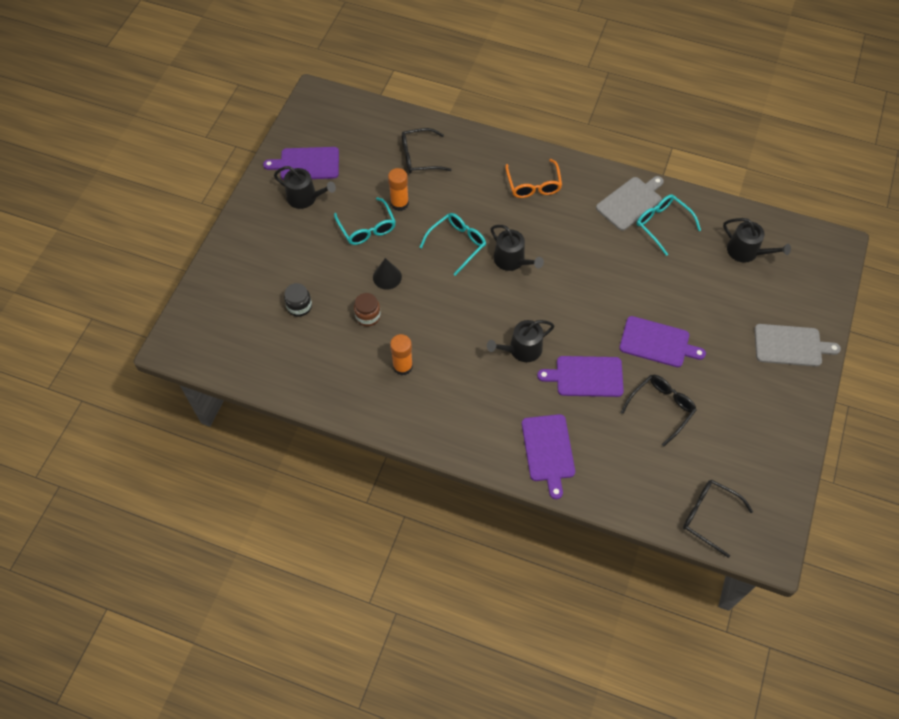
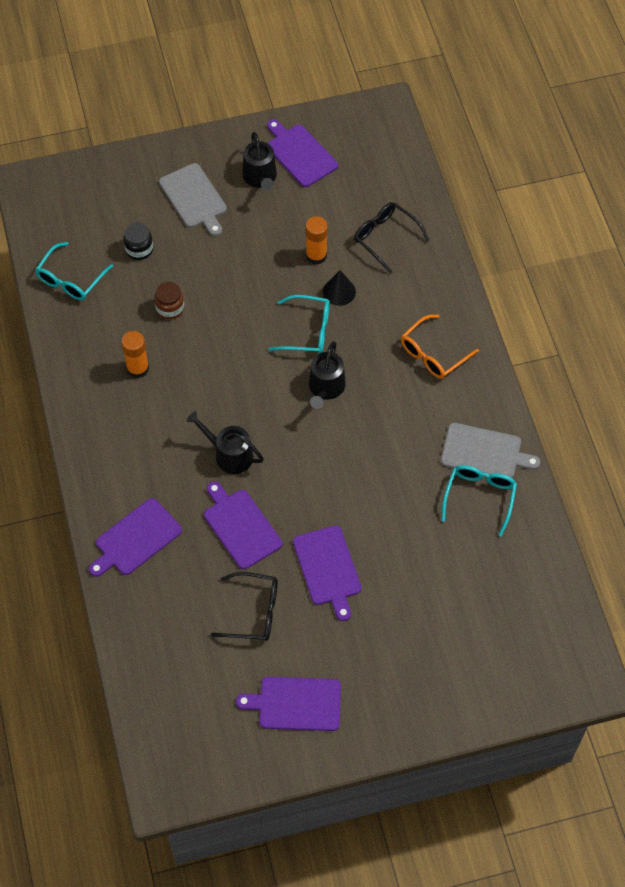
camera: 55 degrees right, 0 degrees up
(367, 228) = (266, 247): turquoise glasses -> turquoise glasses (71, 279)
(387, 277) = (224, 297): black cone -> black cone (339, 291)
(709, 516) = (163, 716): black glasses -> none
(746, 252) = (509, 594): black watering can -> none
(751, 424) = (296, 704): none -> purple cutting board
(790, 345) = (420, 696): grey cutting board -> grey cutting board (194, 198)

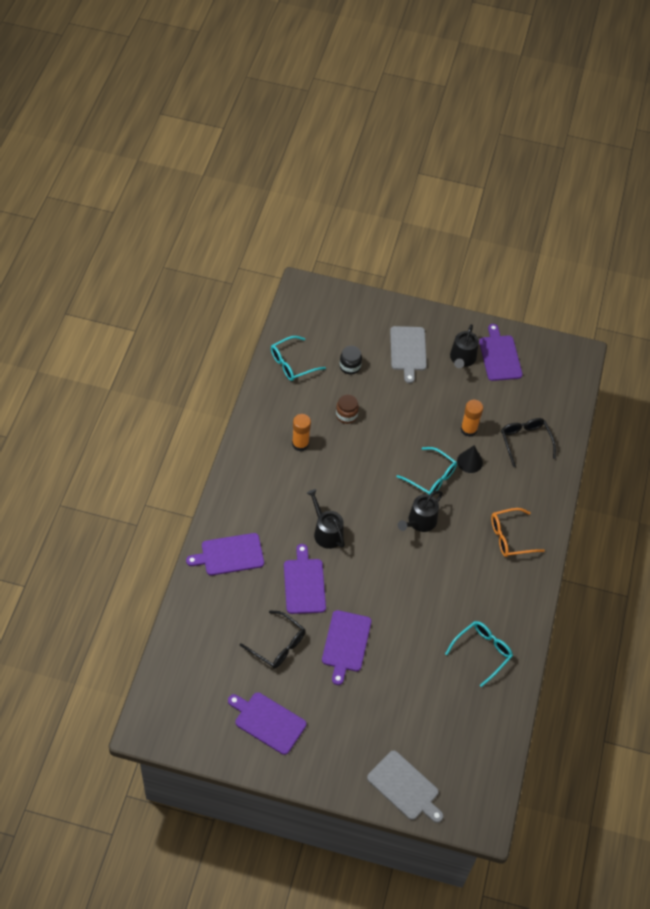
camera: 25 degrees right, 5 degrees down
(484, 452) = (505, 623): grey cutting board -> grey cutting board (405, 787)

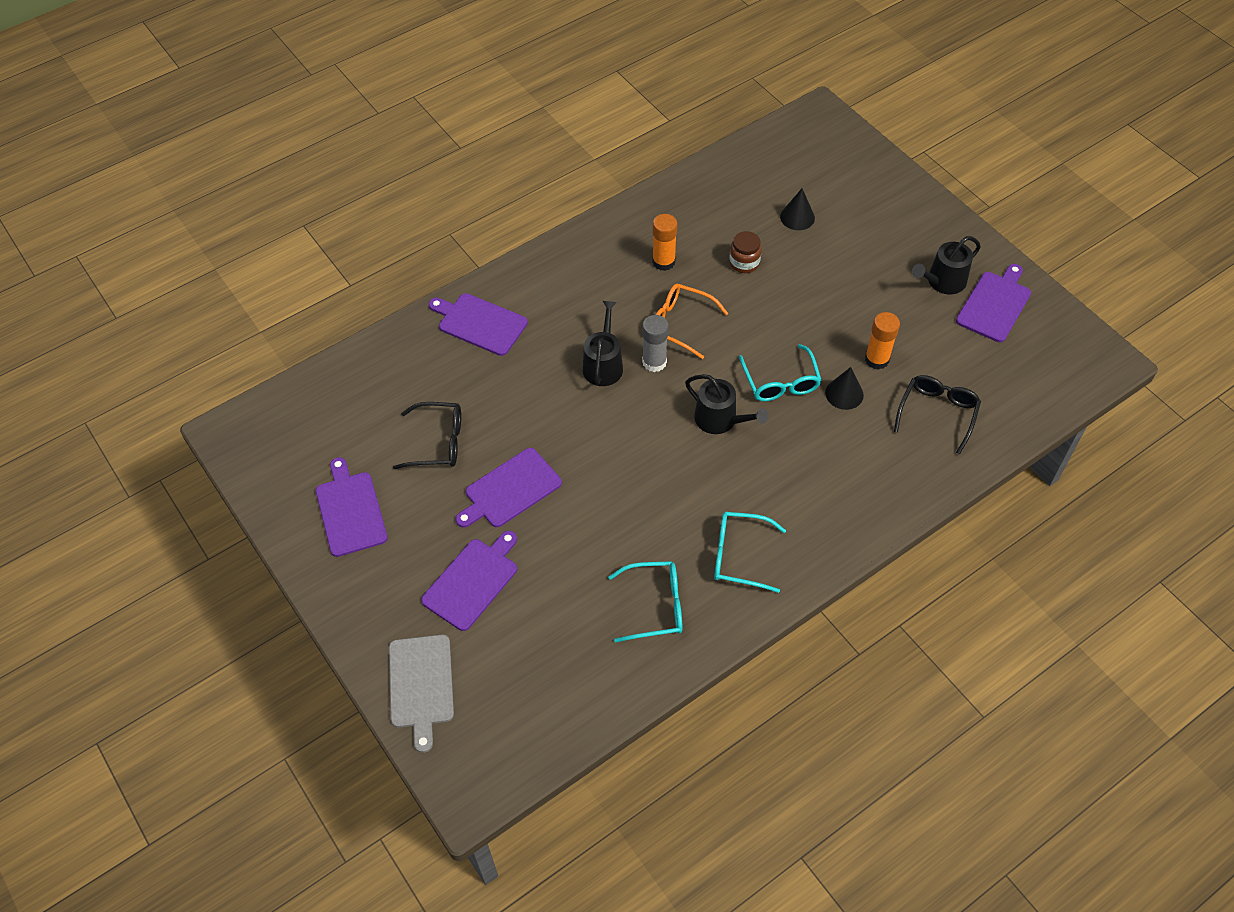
camera: 45 degrees right, 0 degrees up
(278, 645) = (438, 442): black glasses -> black glasses turned 75 degrees counterclockwise
(292, 364) = (734, 180): turquoise glasses -> turquoise glasses (739, 556)
(304, 583) = (527, 400): purple cutting board -> purple cutting board (472, 581)
(350, 366) = (797, 217): black jar -> black cone
(353, 511) = (654, 362): none -> grey glue stick
(408, 351) = (883, 238): grey cutting board -> none
(420, 522) = (720, 420): black watering can -> black watering can turned 135 degrees counterclockwise
(510, 537) = (814, 505): orange glasses -> orange glasses (680, 324)

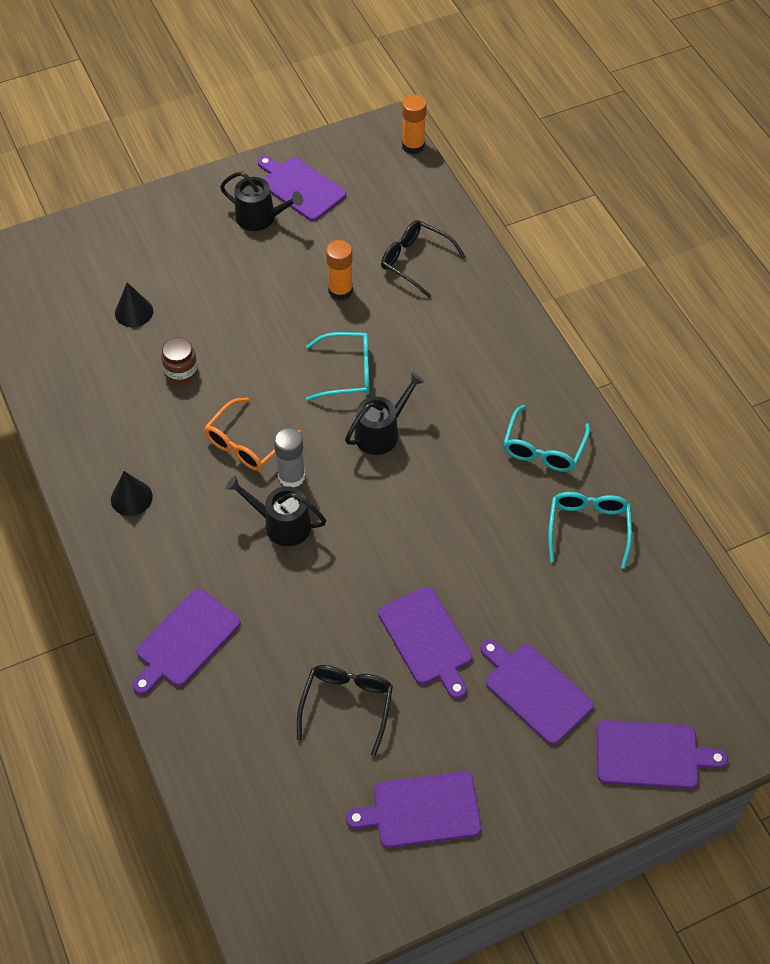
camera: 80 degrees left, 0 degrees up
(421, 685) = (651, 755): grey cutting board -> purple cutting board
(663, 262) = (154, 443): orange glue stick -> orange glue stick (413, 146)
(844, 394) = (375, 325): black cone -> black cone (131, 498)
(942, 282) = (260, 218): black watering can -> black watering can turned 45 degrees counterclockwise

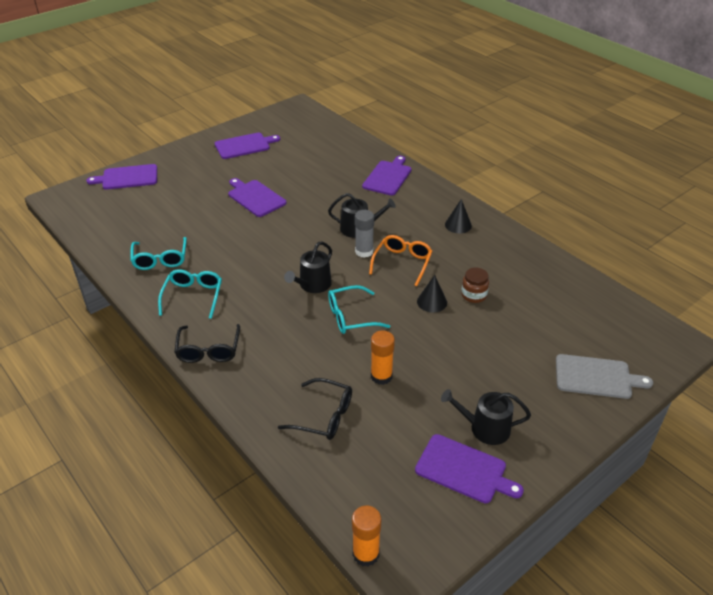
camera: 165 degrees right, 15 degrees down
(113, 242) = (596, 377): none -> grey cutting board
(134, 312) = (537, 327): black cone -> black cone (432, 302)
(347, 705) = (292, 169): black glasses -> black glasses (208, 350)
(535, 690) = (191, 189): purple cutting board -> none

